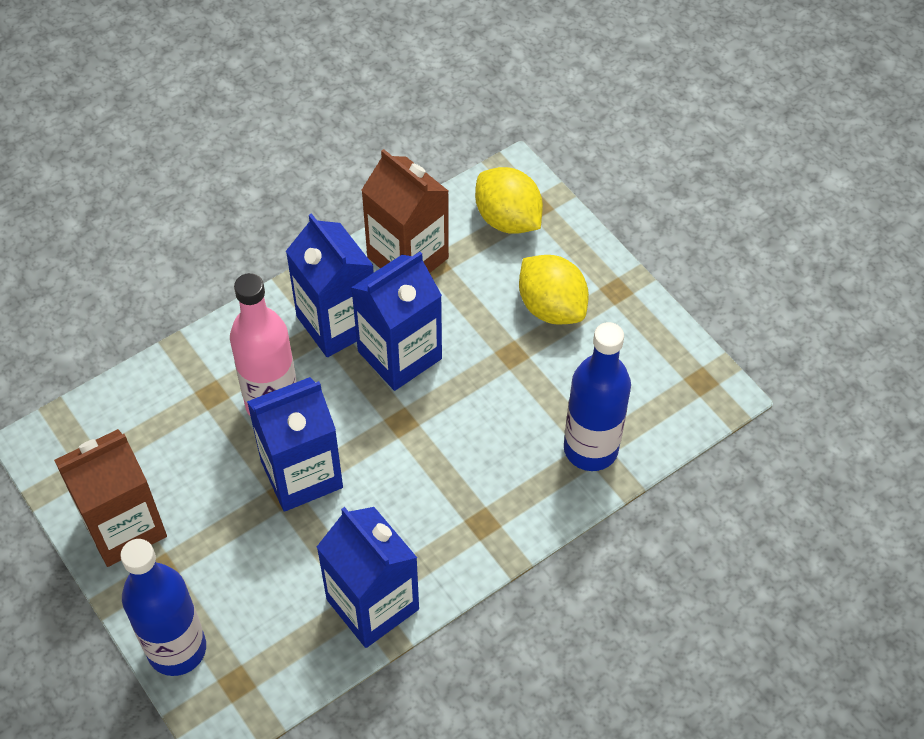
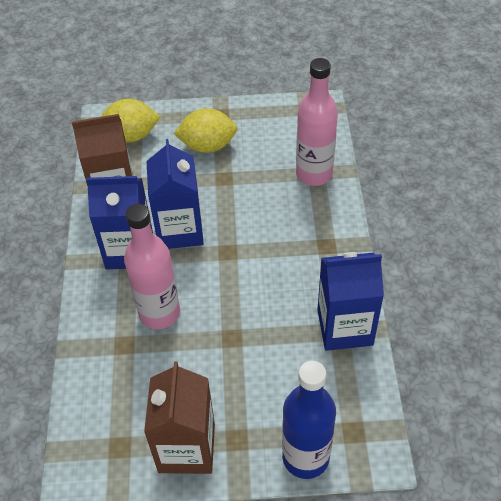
camera: 55 degrees left, 5 degrees down
(301, 474) = (225, 321): blue carton -> none
(590, 449) = (314, 174): blue bottle -> pink bottle

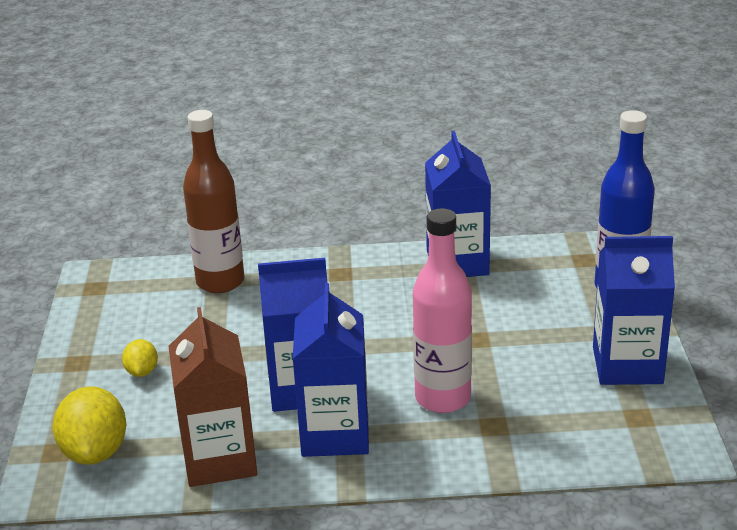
camera: 90 degrees left, 20 degrees down
(186, 447) = (627, 365): brown carton -> blue carton
(208, 146) = (142, 372): yellow lemon -> yellow lemon, size x0.53
(314, 174) = (220, 282): pink bottle -> brown bottle

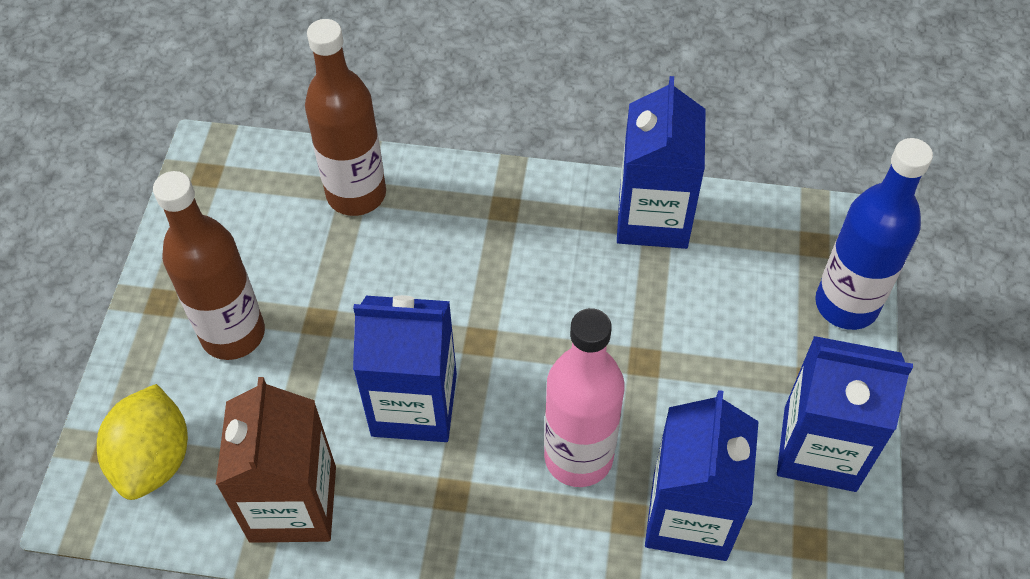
camera: 10 degrees right, 25 degrees up
(142, 372) = (233, 334): yellow lemon -> brown bottle
(335, 434) = (436, 490): blue carton -> blue carton (689, 516)

